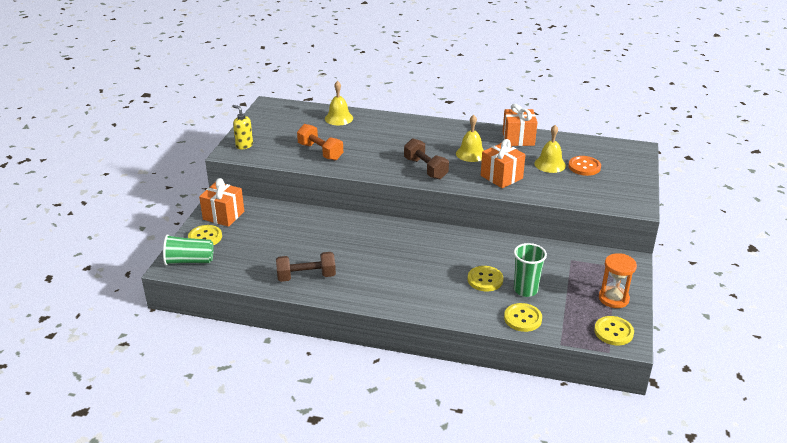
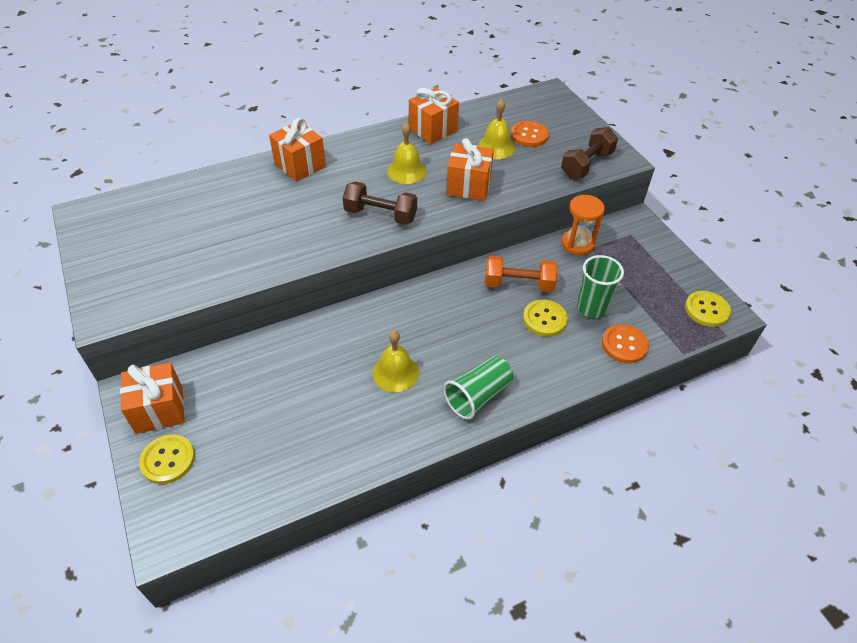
camera: 40 degrees left, 15 degrees up
(189, 261) = (183, 512): green cup -> green cup (478, 396)
(244, 145) = (113, 294): yellow soap dispenser -> none
(306, 276) = (360, 436): brown dumbbell -> brown dumbbell (586, 164)
(320, 152) = (230, 253): orange dumbbell -> orange dumbbell (518, 284)
(339, 118) = (202, 192): yellow bell -> yellow bell (395, 372)
(409, 126) = (300, 165): none -> orange gift
(522, 318) = (624, 345): yellow button -> orange button
(613, 298) = (668, 272): orange hourglass -> orange hourglass (577, 244)

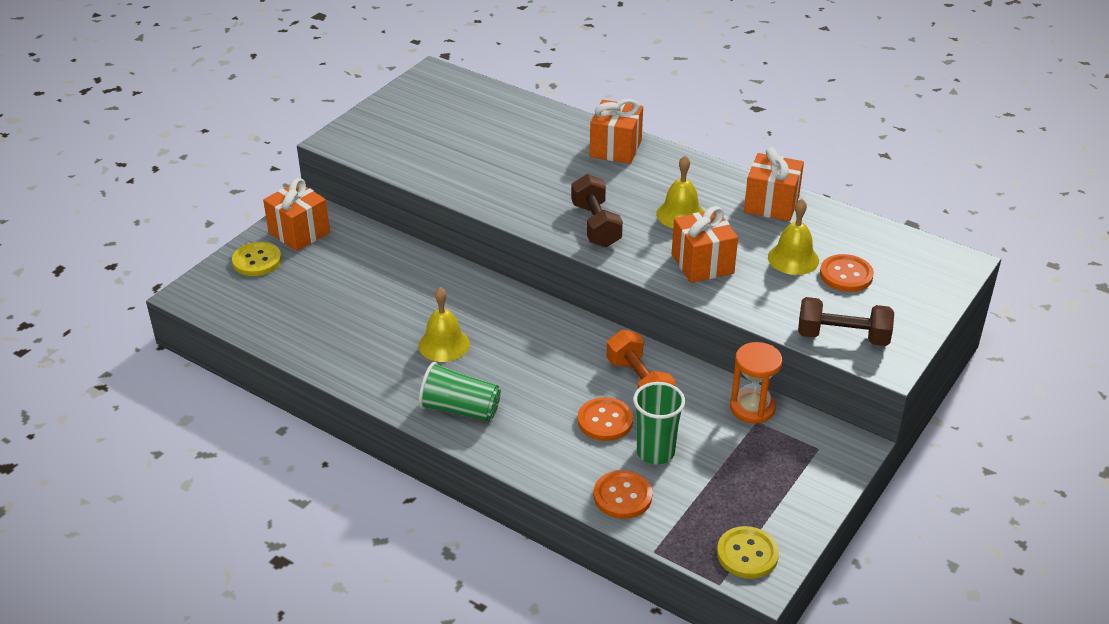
camera: 60 degrees right, 10 degrees down
(544, 319) = (605, 421): yellow button -> orange button

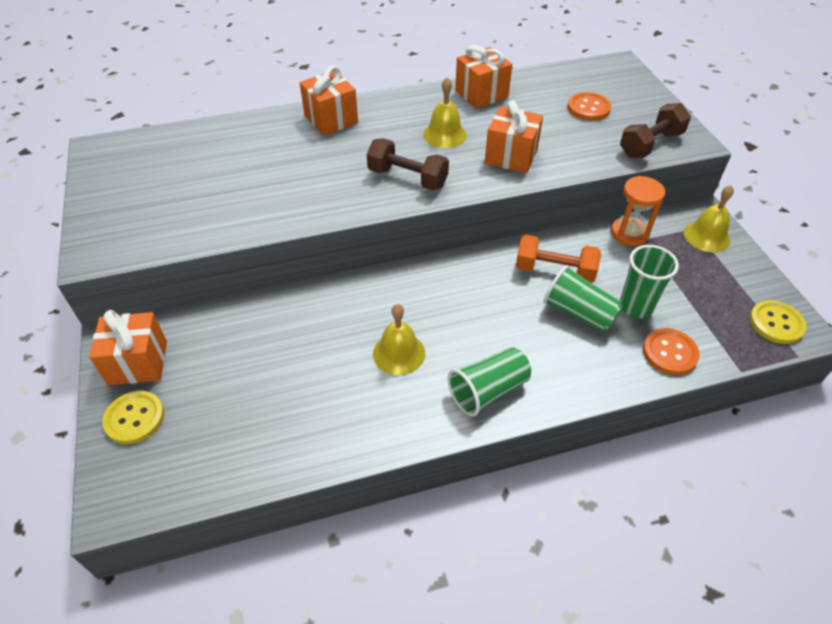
camera: 50 degrees left, 10 degrees up
(605, 421) = (579, 313): orange button -> green cup
(793, 258) = (549, 118): yellow bell -> yellow bell (706, 236)

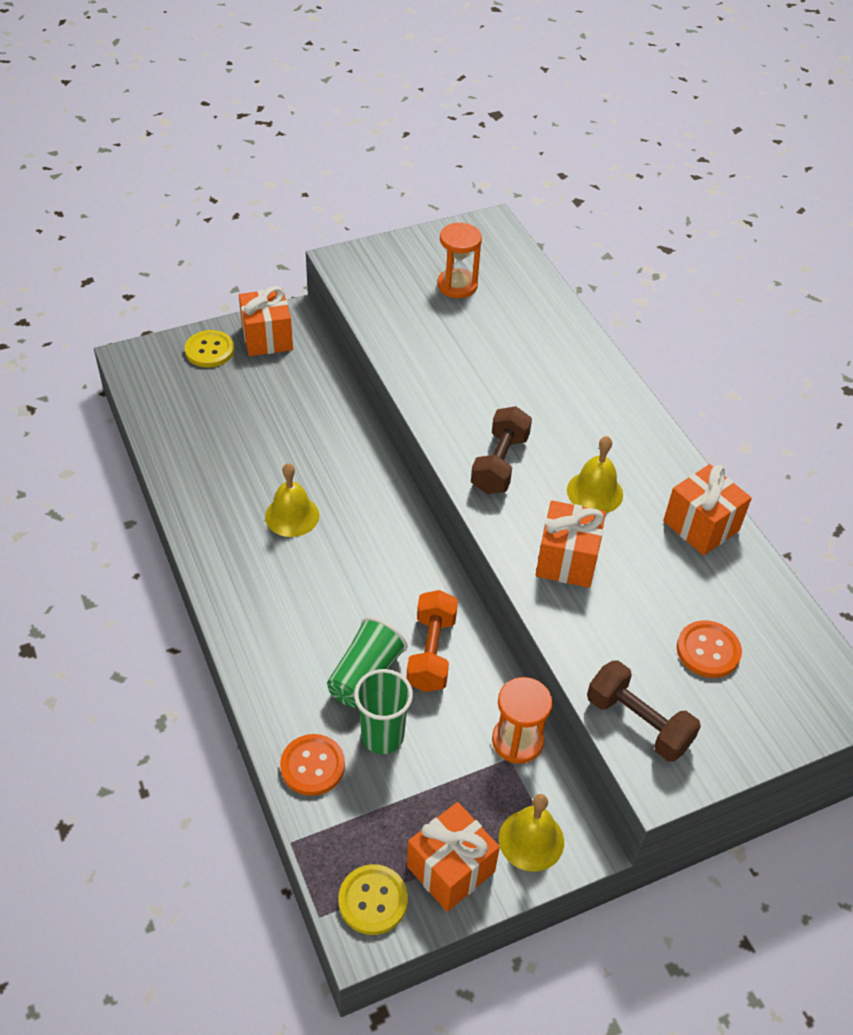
camera: 80 degrees right, 0 degrees up
(173, 179) = (457, 285): none -> orange hourglass
(331, 119) = (595, 385): orange gift -> orange gift (450, 869)
(488, 390) = (249, 591): green cup -> none

